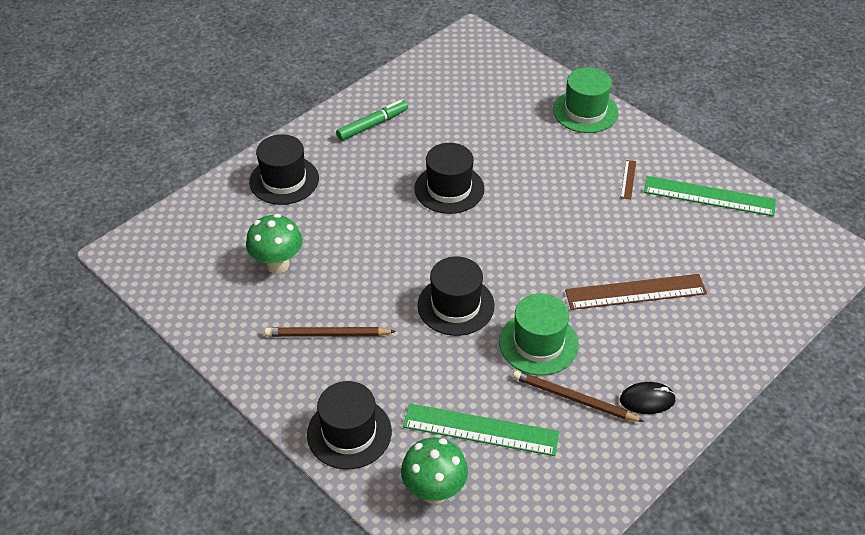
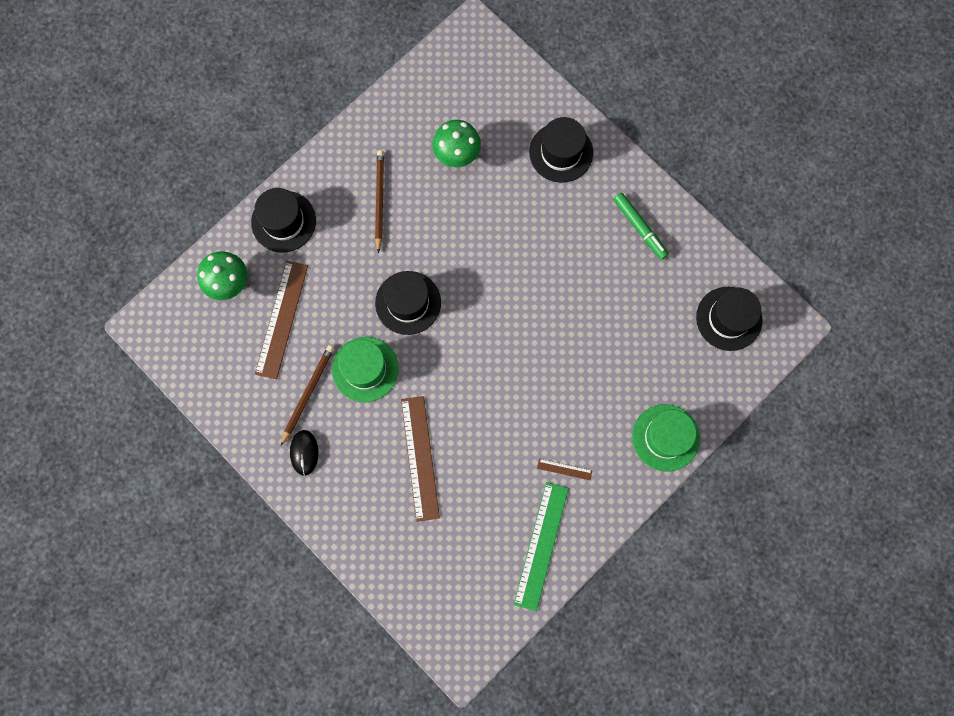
camera: 90 degrees right, 30 degrees up
(449, 189) = (550, 299): black hat -> black hat (729, 318)
(481, 430) = (281, 319): green ruler -> brown ruler

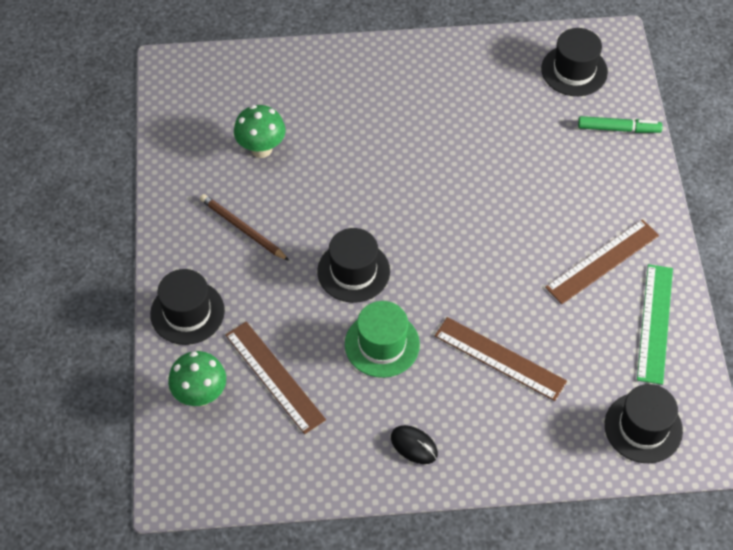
camera: 50 degrees left, 20 degrees down
(308, 393) = (362, 404): brown pencil -> none
(541, 545) = (655, 323): green ruler -> green ruler turned 45 degrees clockwise
(561, 152) = (332, 80): black hat -> black hat (643, 427)
(564, 469) = (602, 261): brown ruler -> brown ruler, size x2.28
(639, 228) = (446, 74): green marker -> green marker (618, 129)
(665, 437) = (635, 175): green hat -> none

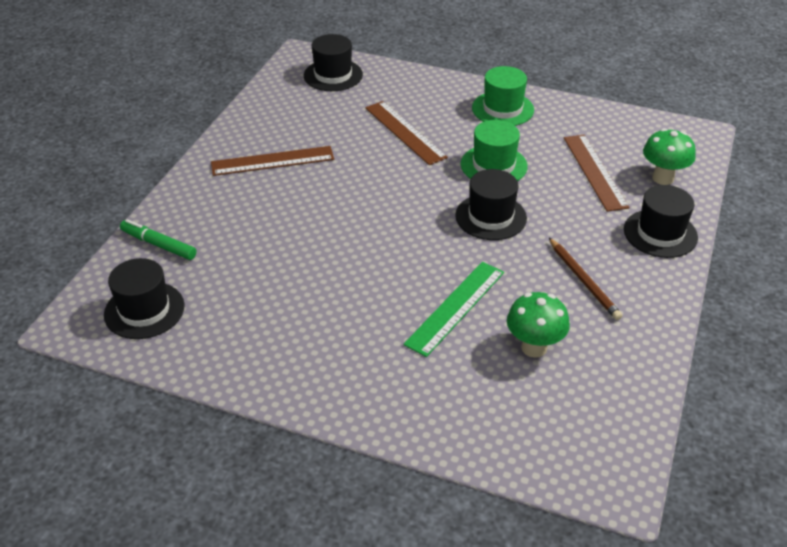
camera: 155 degrees left, 15 degrees down
(414, 445) = (502, 109): black mouse -> green hat
(655, 323) = (270, 117): green ruler -> green ruler (455, 307)

